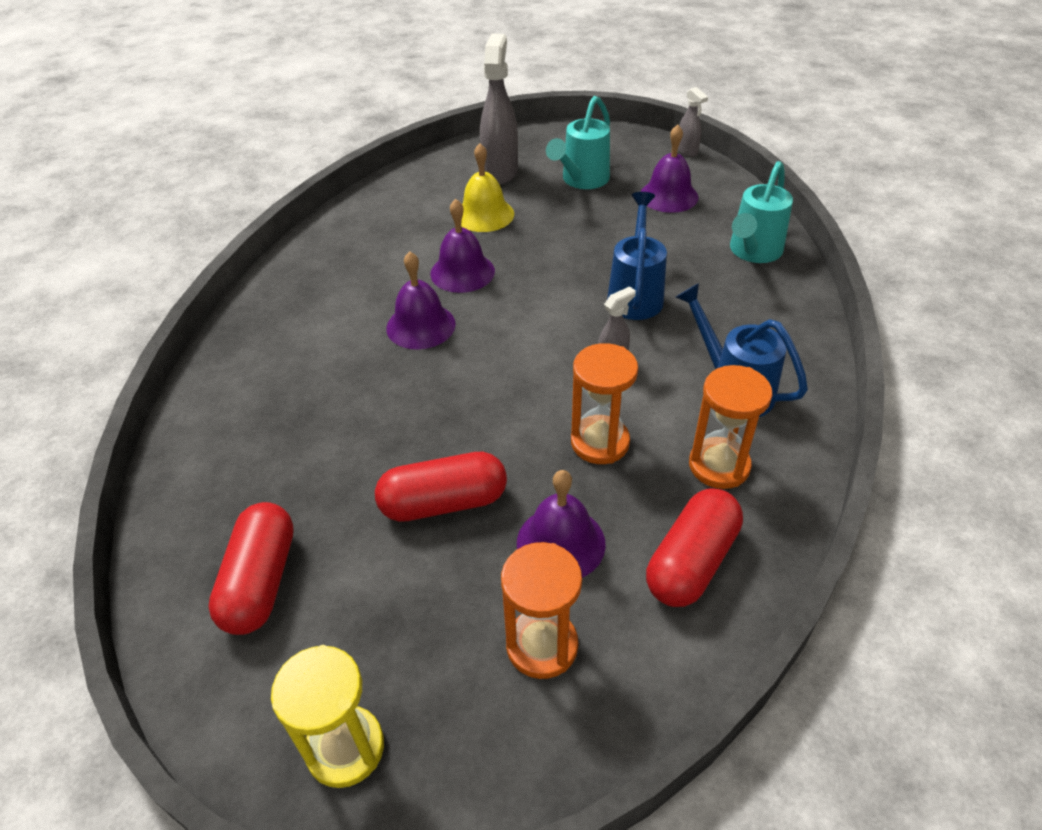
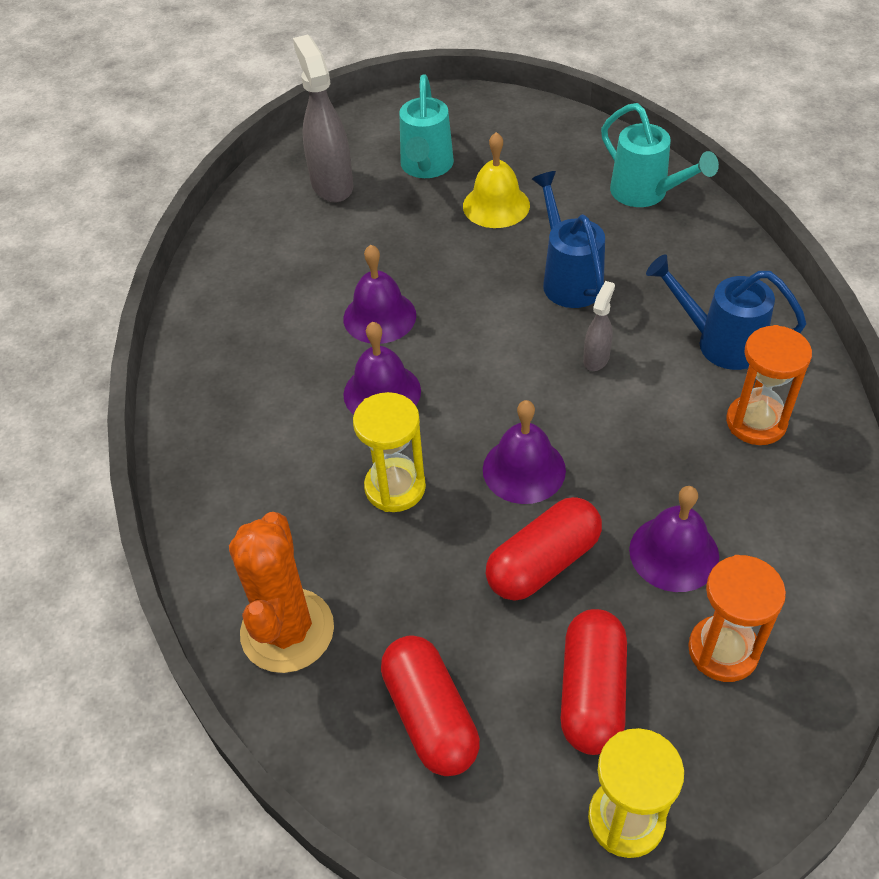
camera: 25 degrees left, 5 degrees up
(213, 468) = (287, 630): none -> orange cactus
(374, 397) = (395, 487): none -> yellow hourglass
(484, 214) = (353, 242): yellow bell -> yellow bell (496, 205)
(600, 442) = (641, 443): orange hourglass -> none
(668, 196) = (525, 157): purple bell -> purple bell (524, 469)
(687, 151) = (509, 99): grey spray bottle -> none
(691, 561) = (791, 520): red capsule -> red capsule (592, 692)
(753, 252) = (646, 194): turquoise watering can -> turquoise watering can turned 45 degrees counterclockwise

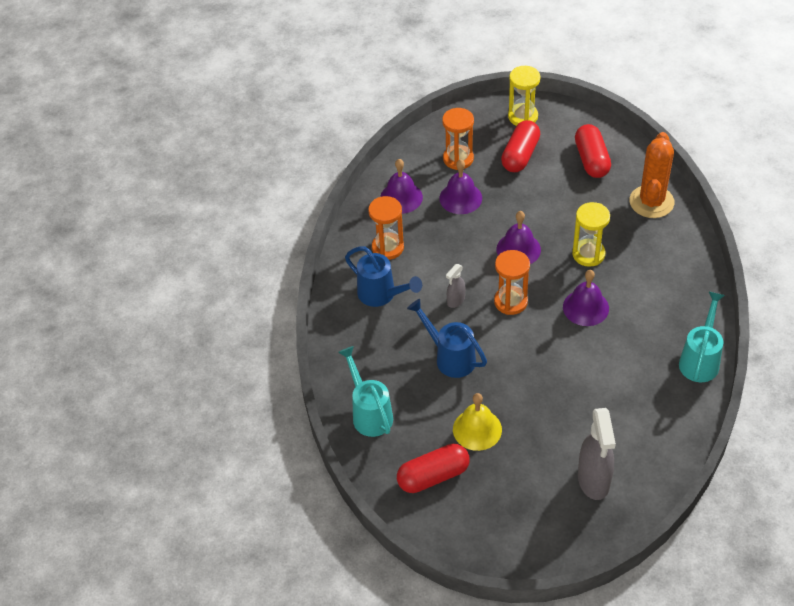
camera: 165 degrees left, 0 degrees up
(379, 316) = (578, 358): purple bell -> purple bell (401, 197)
(426, 167) = (518, 480): turquoise watering can -> turquoise watering can (700, 360)
(507, 376) = (510, 302): none -> orange hourglass
(543, 562) = (523, 206): red capsule -> red capsule (433, 476)
(568, 279) = (450, 357): blue watering can -> blue watering can turned 135 degrees clockwise

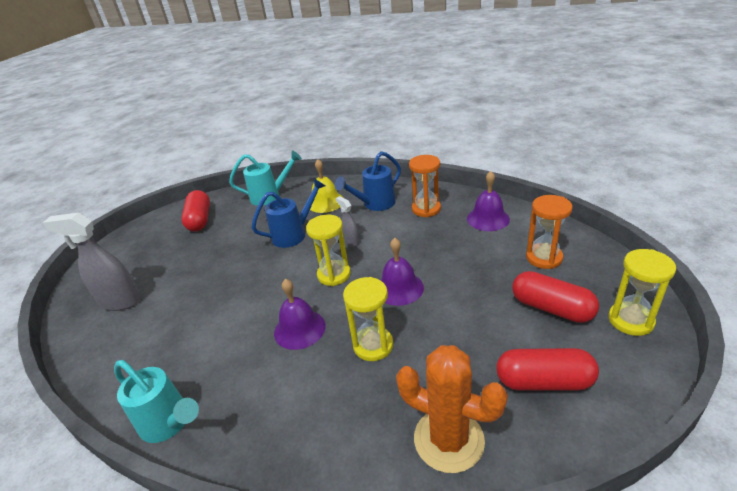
camera: 105 degrees right, 15 degrees down
(460, 198) = (482, 255): purple bell -> none
(477, 429) = (219, 242): yellow bell -> yellow bell (326, 202)
(510, 302) = (334, 274): orange hourglass -> yellow hourglass

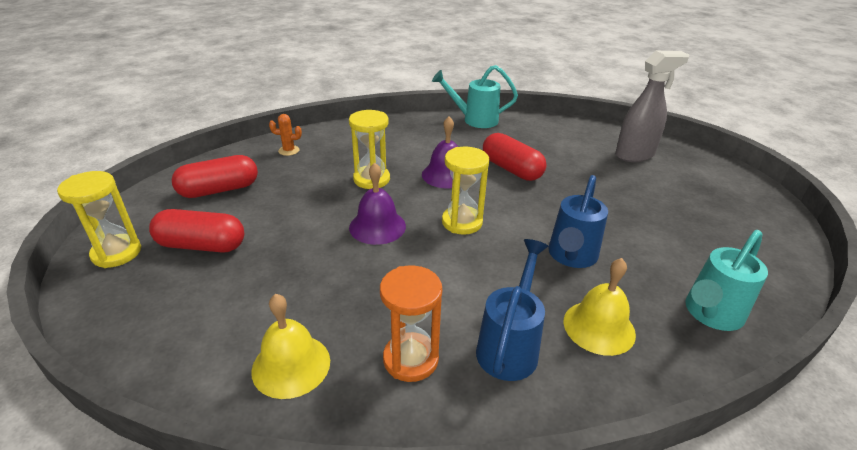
camera: 145 degrees right, 0 degrees up
(200, 220) = (732, 244): red capsule -> red capsule (511, 169)
(351, 241) = (482, 266): grey spray bottle -> none
(448, 439) = (289, 150): orange cactus -> orange cactus, size x0.44
(488, 219) = (291, 365): purple bell -> yellow bell
(544, 258) = (200, 308): orange hourglass -> none

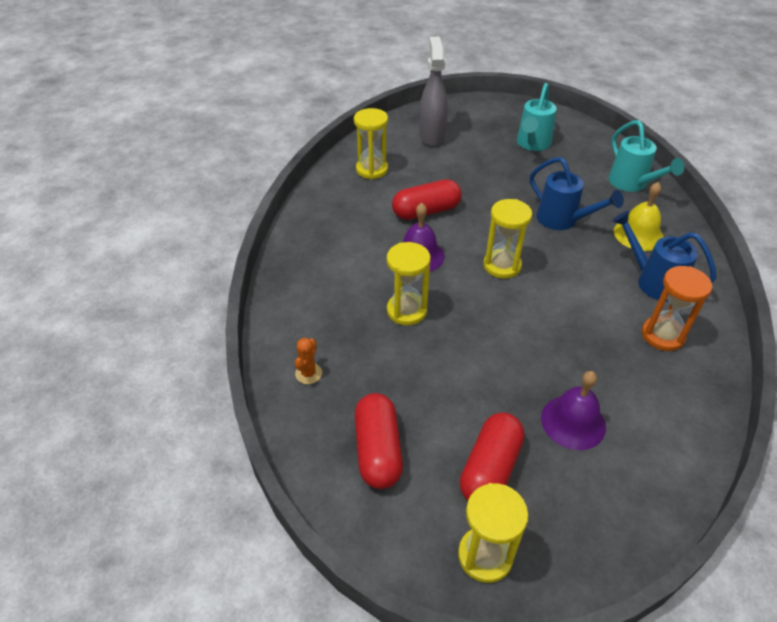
camera: 70 degrees left, 10 degrees up
(291, 365) = (665, 407): yellow bell -> none
(377, 226) = (493, 322): purple bell -> purple bell (573, 422)
(475, 120) = (314, 206): turquoise watering can -> turquoise watering can (532, 144)
(547, 134) = (372, 169): none -> yellow hourglass

